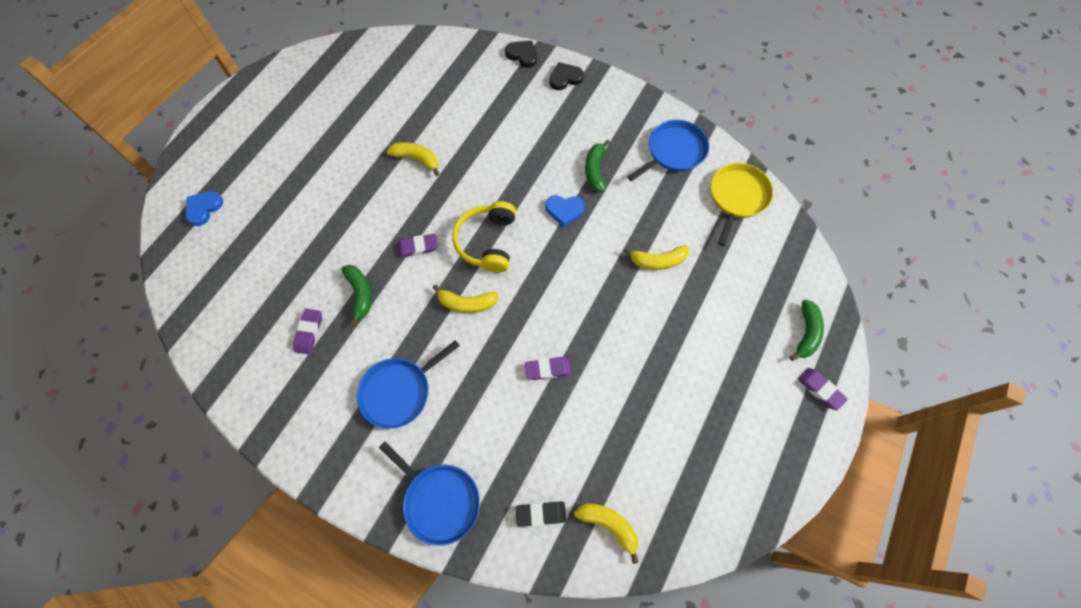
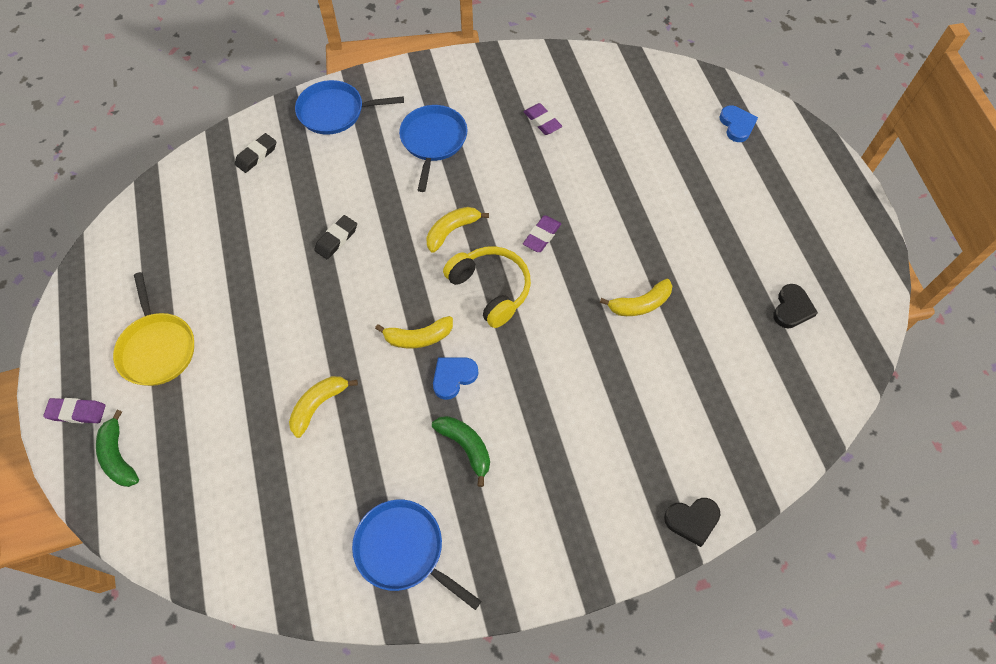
camera: 135 degrees right, 5 degrees down
(360, 294) = (540, 170): green banana -> none
(548, 369) = (336, 239): purple eraser -> black eraser
(565, 78) = (613, 535): black heart -> black heart (792, 308)
(609, 525) = (200, 185): yellow banana -> yellow banana (418, 337)
(674, 151) = (403, 550): blue pan -> blue pan turned 120 degrees clockwise
(737, 197) = (287, 554): yellow pan -> yellow pan (157, 348)

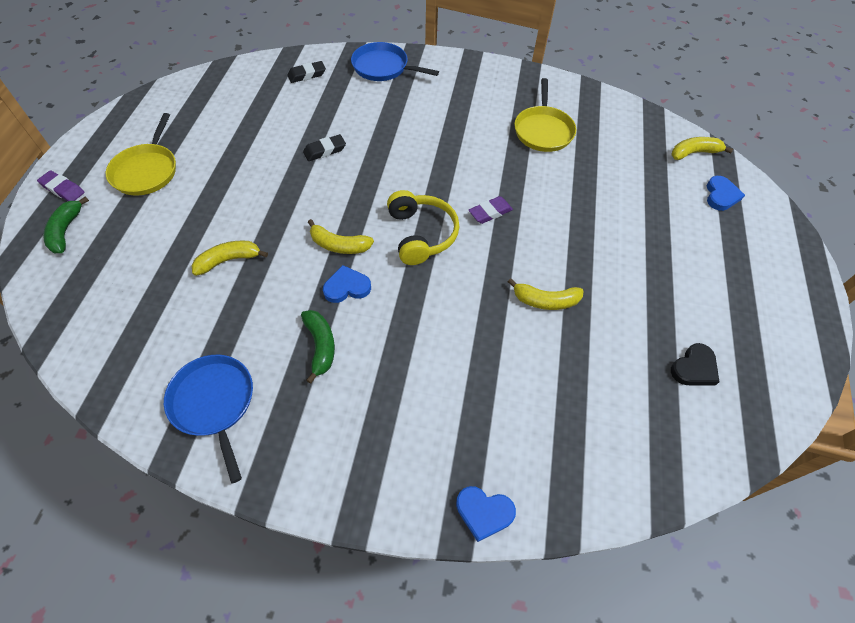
camera: 25 degrees right, 5 degrees down
(433, 141) = (445, 112): blue pan -> none
(452, 231) = (418, 179): yellow banana -> yellow banana (694, 153)
(542, 121) = (543, 130): purple eraser -> yellow pan
(692, 520) = (484, 512): black heart -> blue heart

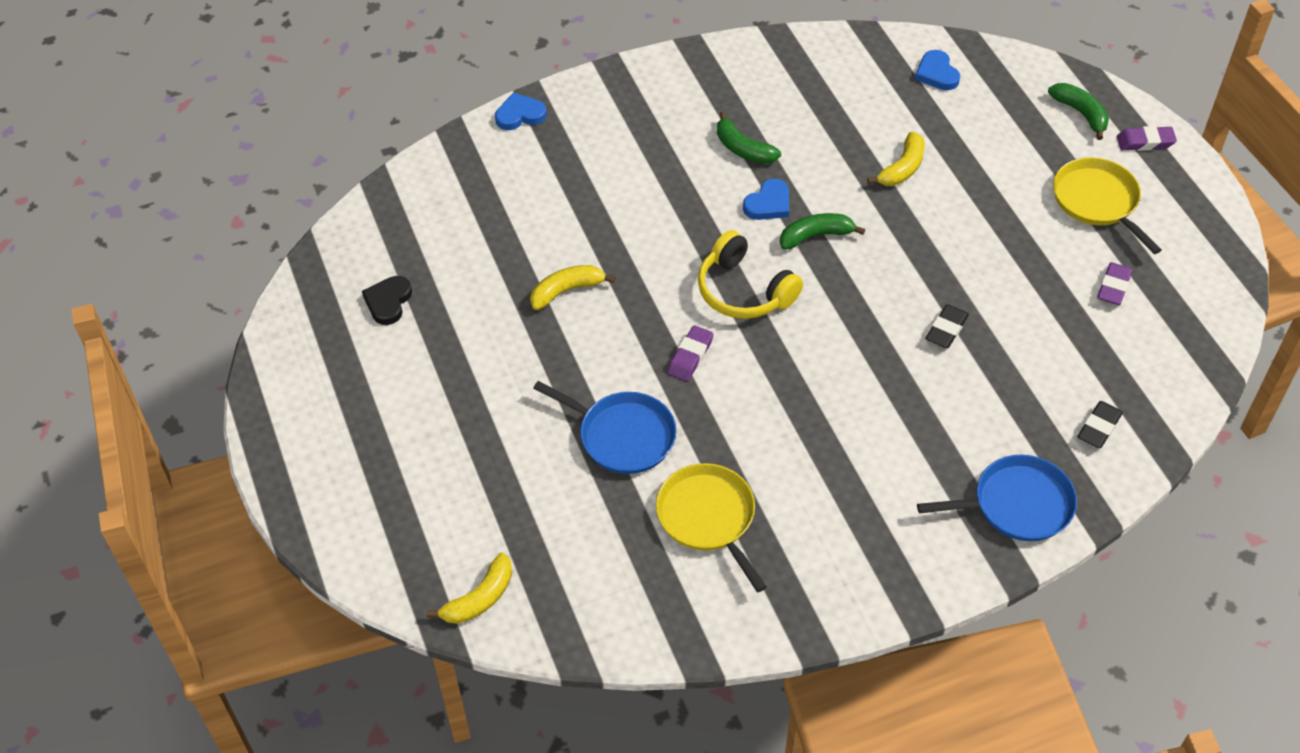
camera: 150 degrees right, 5 degrees down
(209, 124) = (1113, 287): none -> purple eraser
(214, 403) = (784, 74): blue pan -> blue pan (623, 436)
(339, 245) = (815, 236): yellow banana -> green banana
(721, 195) = (419, 539): blue heart -> blue heart (937, 73)

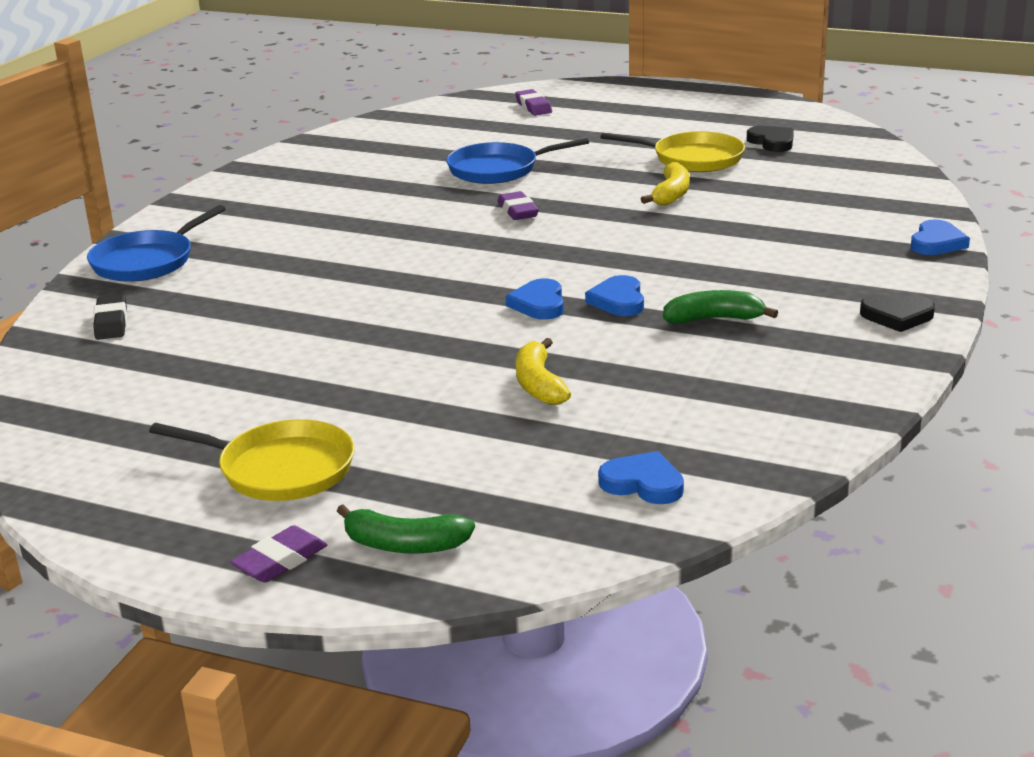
camera: 135 degrees right, 25 degrees down
(480, 598) = (469, 105): yellow banana -> none
(653, 81) = (897, 316): none -> black heart
(708, 518) = (379, 171): yellow pan -> yellow pan (693, 159)
(744, 291) = (540, 252): yellow headphones -> none
(815, 236) = (539, 304): green banana -> blue heart
(946, 329) = (328, 310): black eraser -> none
(1113, 287) = (186, 411): purple eraser -> purple eraser (533, 107)

